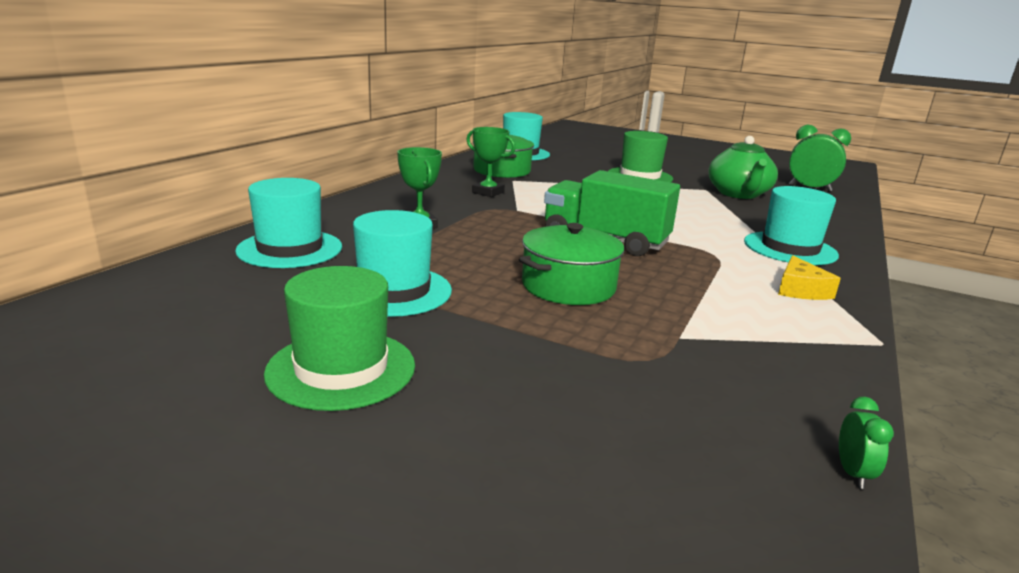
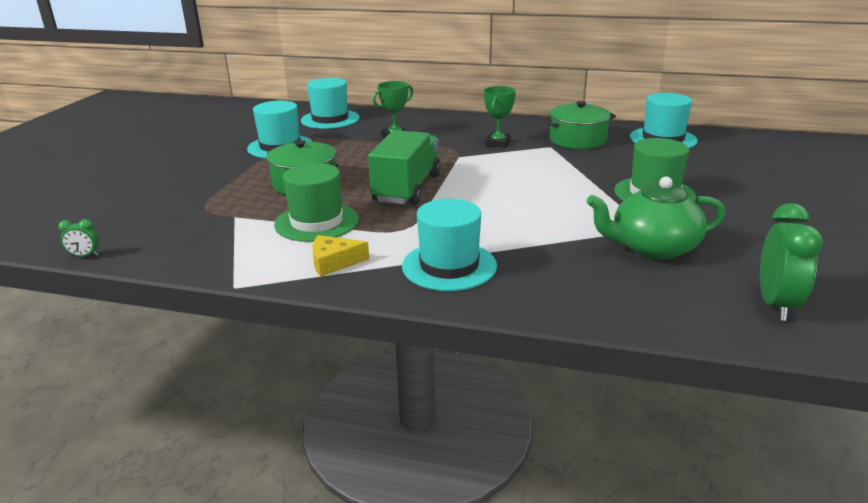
camera: 80 degrees right, 5 degrees up
(341, 369) = (193, 151): green hat -> green hat (316, 222)

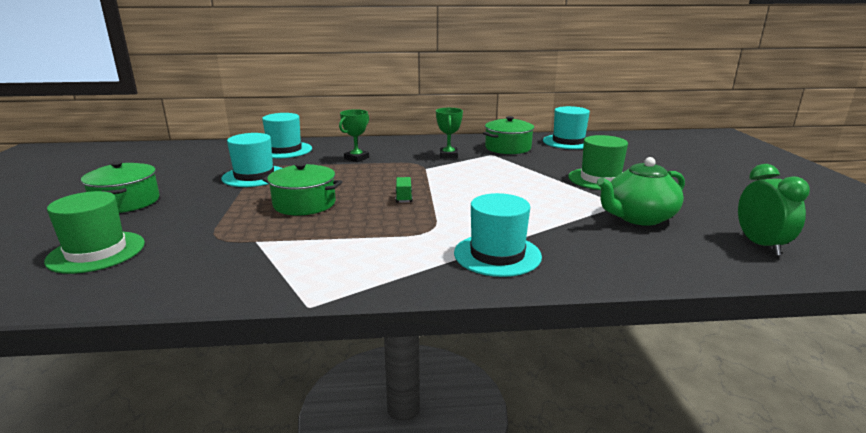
camera: 20 degrees left, 5 degrees down
(85, 256) = (108, 304): green clock -> none
(153, 162) = (126, 202): none -> green pot
(316, 222) = (344, 235): green hat -> green hat (96, 252)
(334, 262) = (391, 267): yellow cheese -> none
(407, 188) = (404, 197): green truck -> green truck, size x0.40

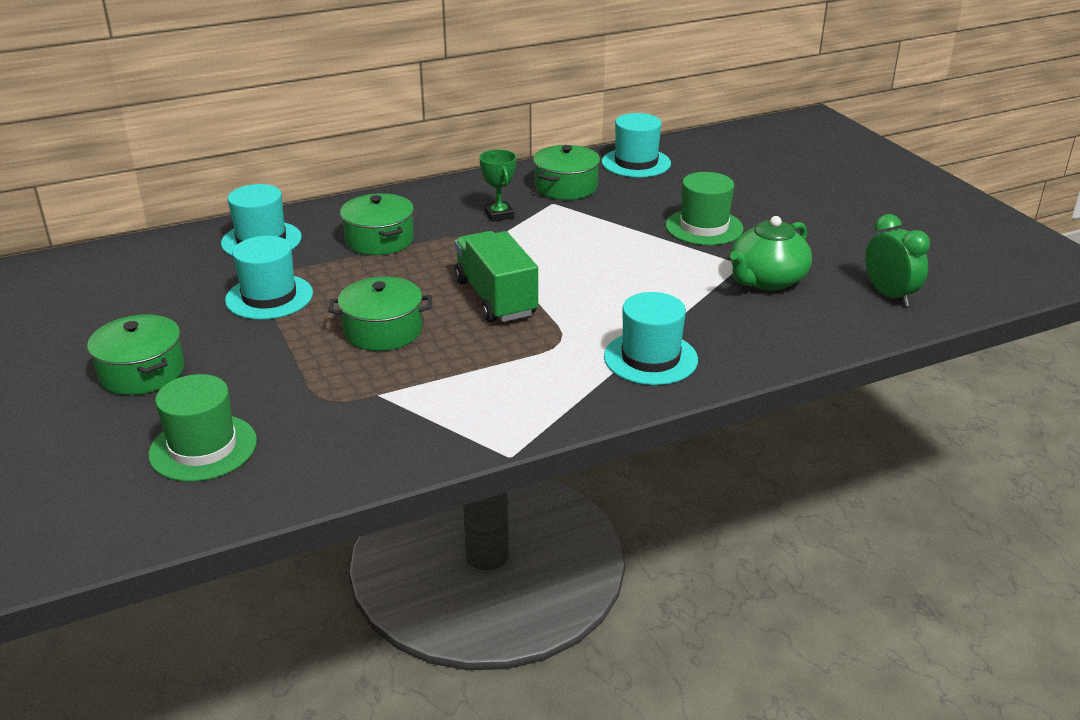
camera: 20 degrees left, 10 degrees up
(356, 158) = (379, 240): green trophy -> green pot
(404, 197) = (495, 298): green truck -> green truck, size x2.50

